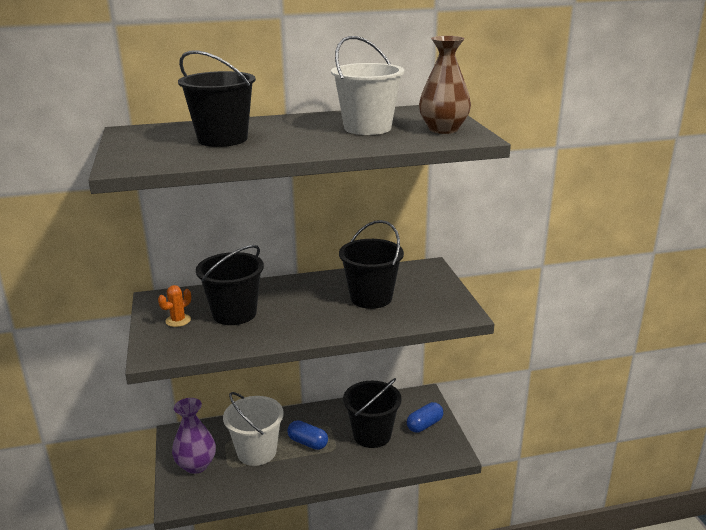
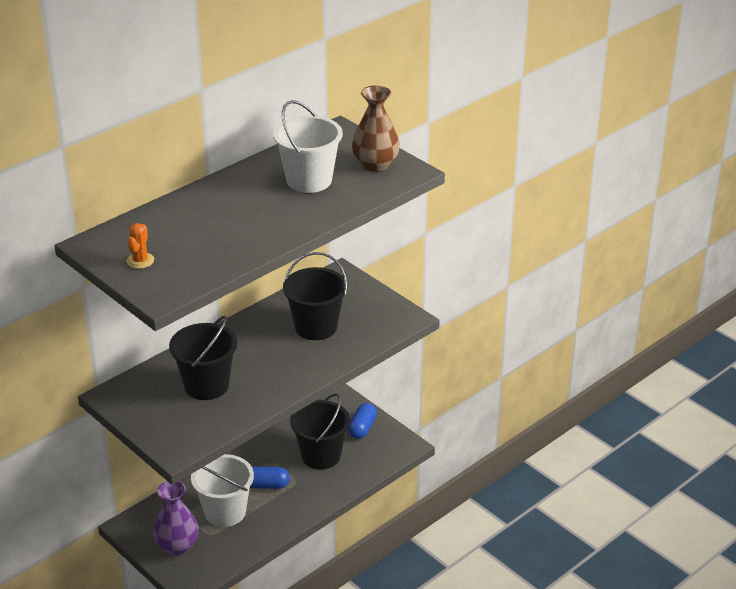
camera: 30 degrees left, 10 degrees up
(178, 320) = (161, 410): orange cactus -> orange cactus (140, 261)
(222, 139) = (199, 233): black bucket -> none

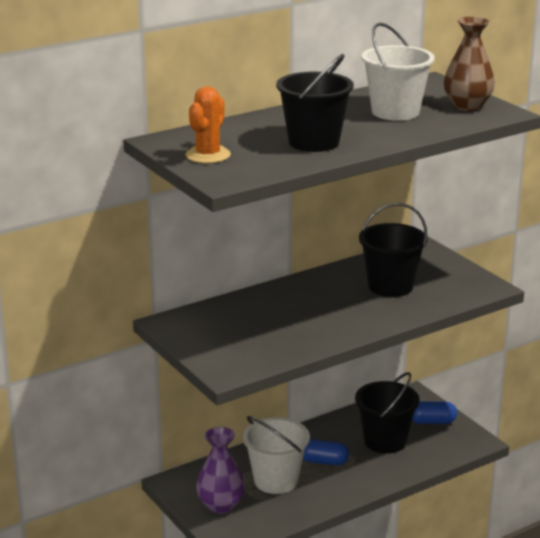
camera: 10 degrees right, 10 degrees down
(140, 261) = (208, 155): orange cactus -> orange cactus, size x1.54
(206, 385) = (267, 323): black bucket -> black bucket (314, 142)
(362, 428) = (432, 422): blue capsule -> blue capsule turned 60 degrees clockwise

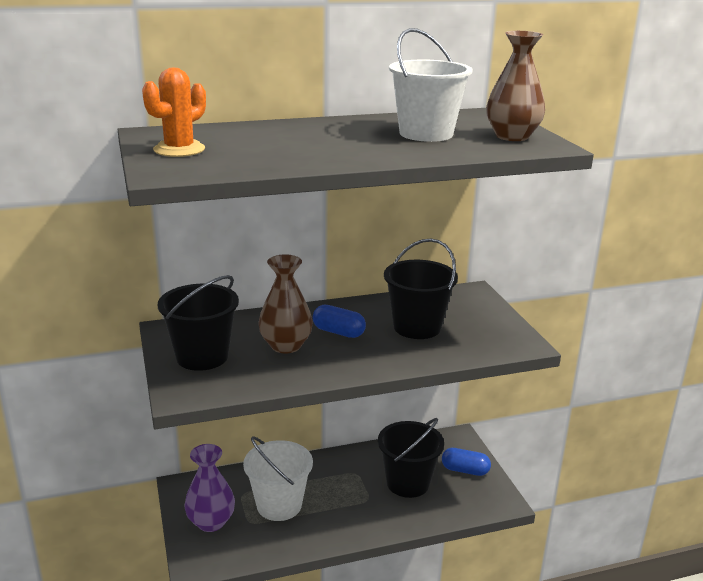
camera: 15 degrees right, 0 degrees up
(286, 320) = (286, 345): none -> brown vase
(314, 142) = (306, 150): black bucket -> black bucket (202, 356)
(323, 461) = (336, 493): blue capsule -> blue capsule (338, 332)

